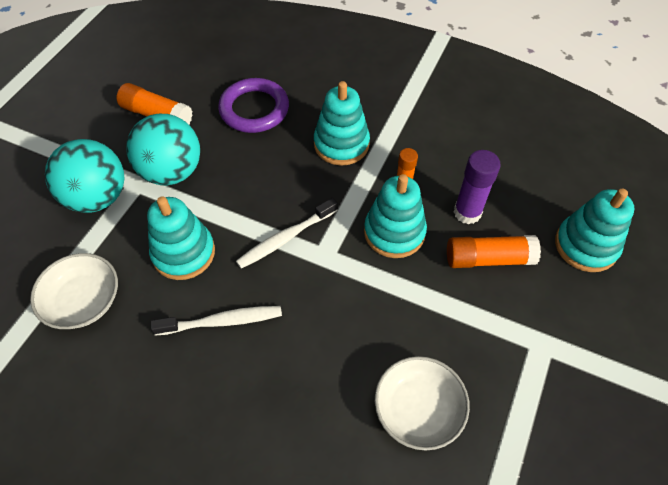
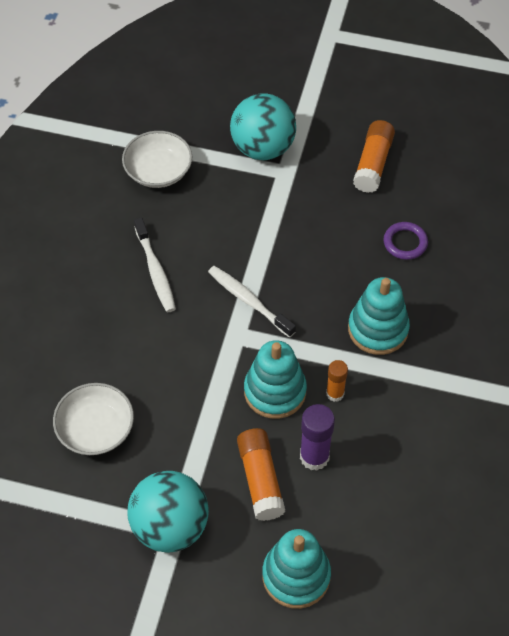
camera: 80 degrees right, 0 degrees up
(172, 172) = (305, 194): turquoise ball -> turquoise ball (170, 526)
(183, 253) = (217, 227): turquoise stacking toy -> none
(254, 109) = (405, 243): purple ring -> purple ring, size x0.59

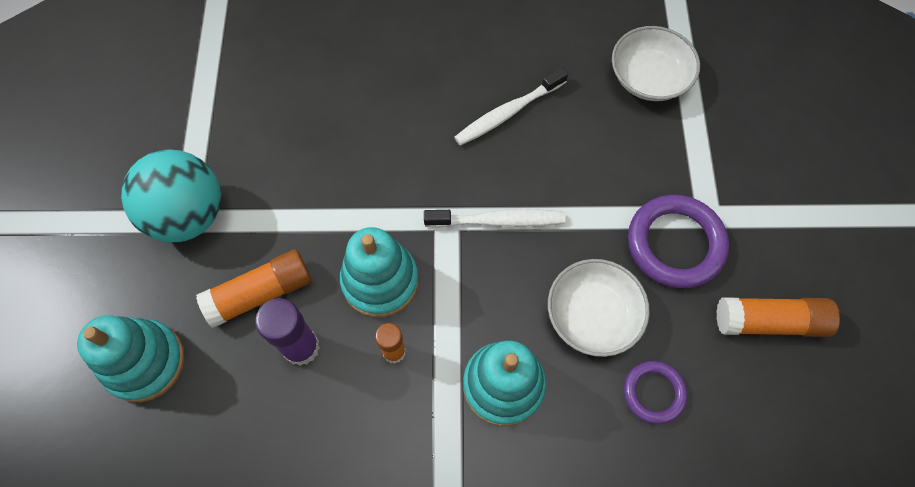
camera: 75 degrees right, 10 degrees up
(96, 429) = (291, 113): white bowl -> white bowl (592, 315)
(249, 301) = (498, 221): white toothbrush -> white toothbrush turned 60 degrees clockwise
(263, 148) = (733, 180): turquoise ball -> none
(301, 197) = (675, 244): none -> purple ring

